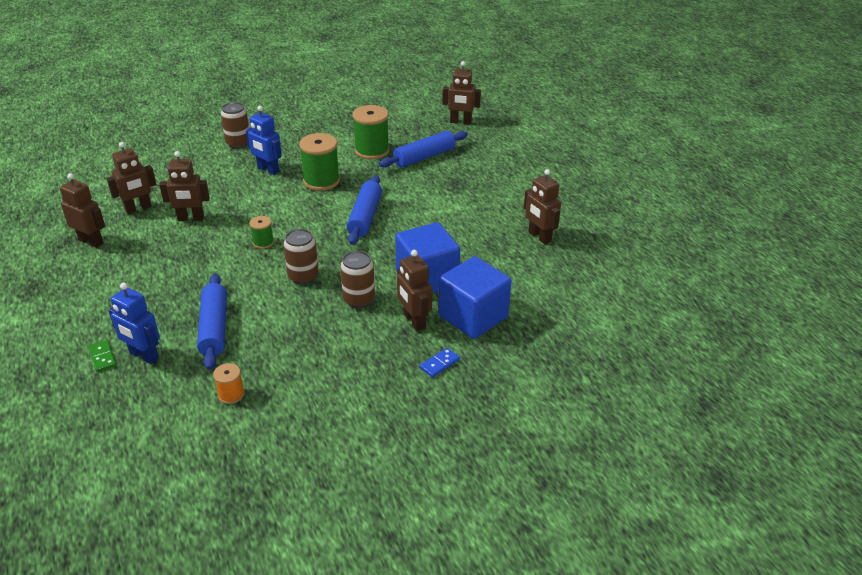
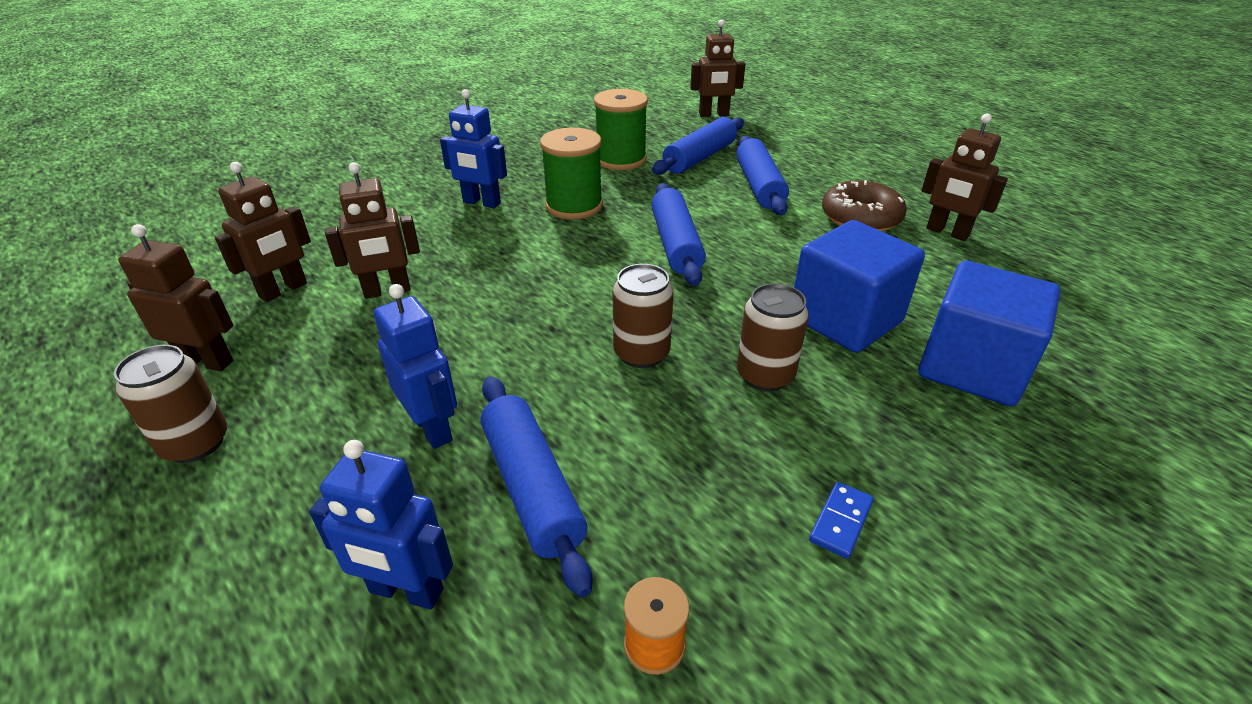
camera: 15 degrees left, 0 degrees up
(102, 357) = (307, 620): green domino -> none
(183, 293) = (432, 428): none -> blue robot
(238, 143) = (415, 175): brown can -> brown can (195, 443)
(263, 242) = (536, 309): green spool -> none
(414, 321) = (887, 395): brown robot -> none
(439, 364) = (1000, 467): blue domino -> blue domino (840, 521)
(447, 185) = (759, 186): none -> blue rolling pin
(493, 218) = (860, 217): none -> brown donut

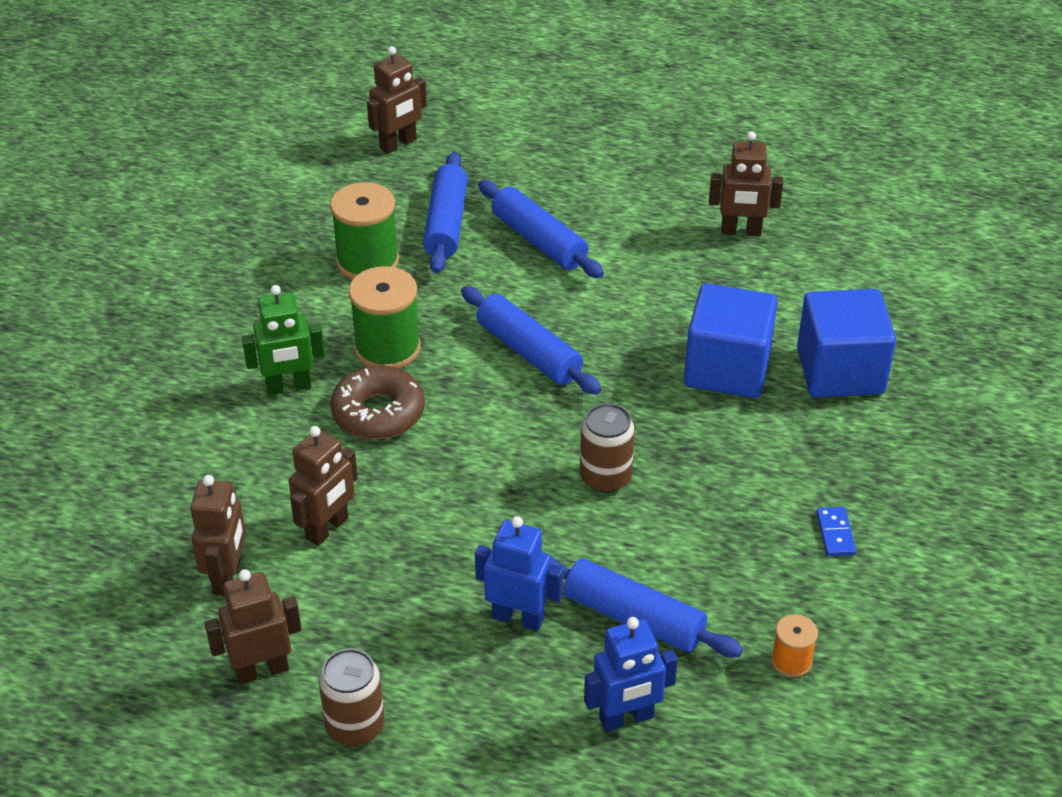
camera: 35 degrees left, 5 degrees up
(481, 203) = (289, 387): blue robot -> green robot
(765, 375) = (709, 450): brown can -> none
(860, 217) = (659, 244): brown donut -> brown donut (378, 413)

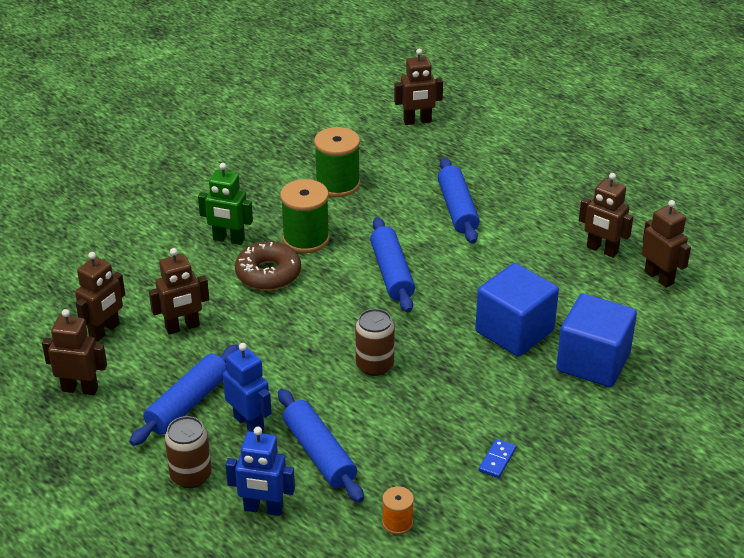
camera: 30 degrees right, 5 degrees down
(355, 726) = (104, 442): brown can -> brown can (191, 476)
(446, 223) = (406, 178): blue rolling pin -> blue rolling pin (187, 403)
(827, 241) = (659, 277): none -> brown robot

